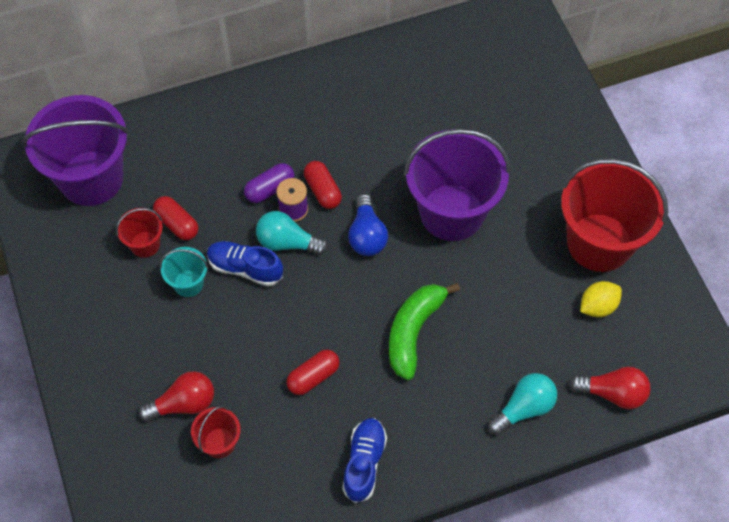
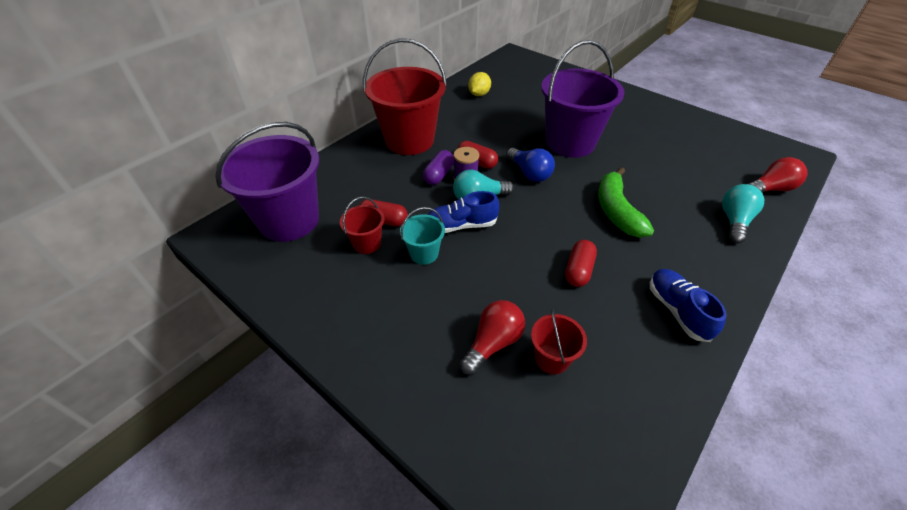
camera: 30 degrees left, 15 degrees down
(598, 306) = (704, 152): yellow lemon -> yellow lemon (479, 94)
(599, 242) = (667, 124): red bucket -> red bucket (409, 140)

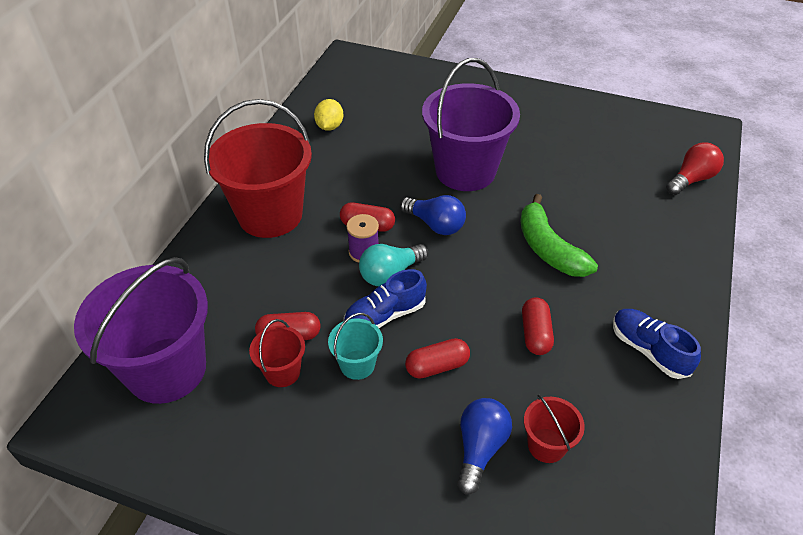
camera: 20 degrees left, 0 degrees up
(439, 175) = (329, 255): purple capsule -> none
(485, 272) = (437, 366): none -> red capsule
(493, 343) = (480, 448): red light bulb -> blue light bulb
(734, 221) = (669, 228): turquoise light bulb -> none

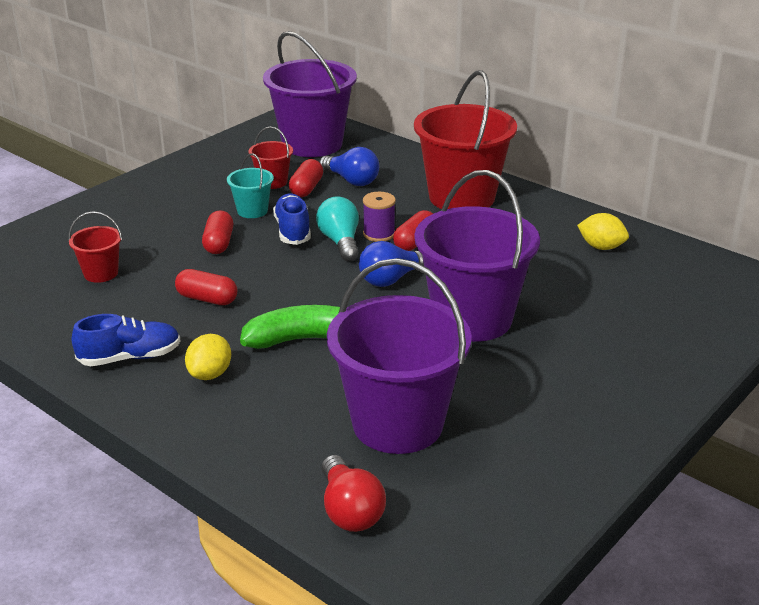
camera: 110 degrees right, 15 degrees down
(480, 448) = (129, 245): blue light bulb -> blue light bulb (351, 180)
(604, 179) = (397, 423): none -> purple bucket
(629, 289) = (210, 374): none -> yellow lemon

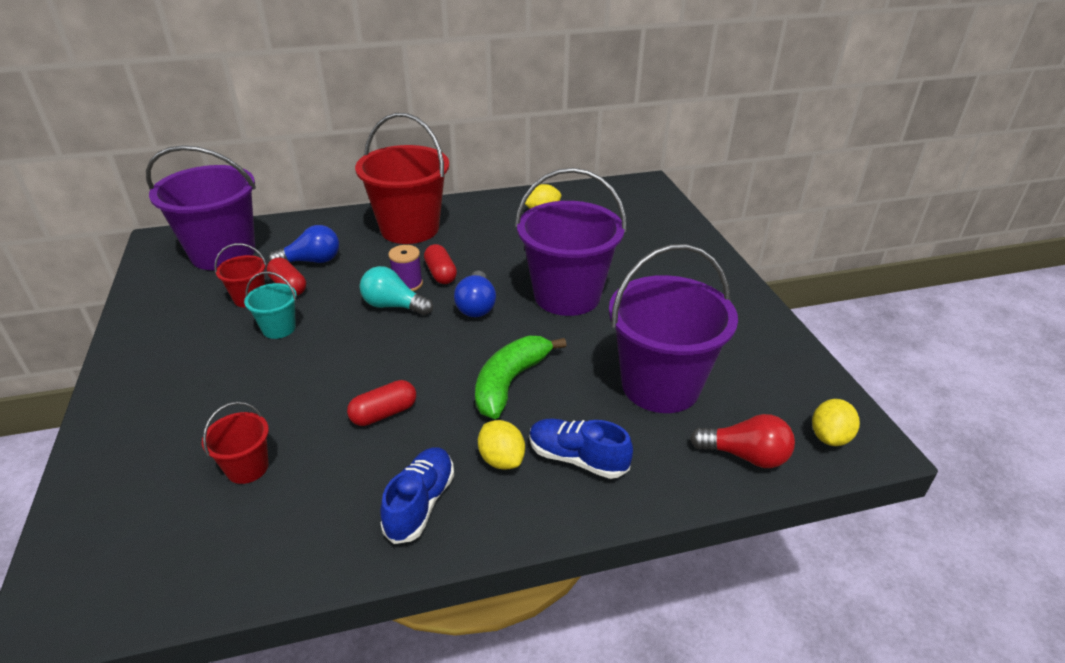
camera: 55 degrees left, 5 degrees up
(219, 243) = (303, 369): red capsule -> none
(293, 231) = (342, 321): blue shoe -> blue shoe (577, 458)
(440, 563) = (829, 437): none -> yellow lemon

